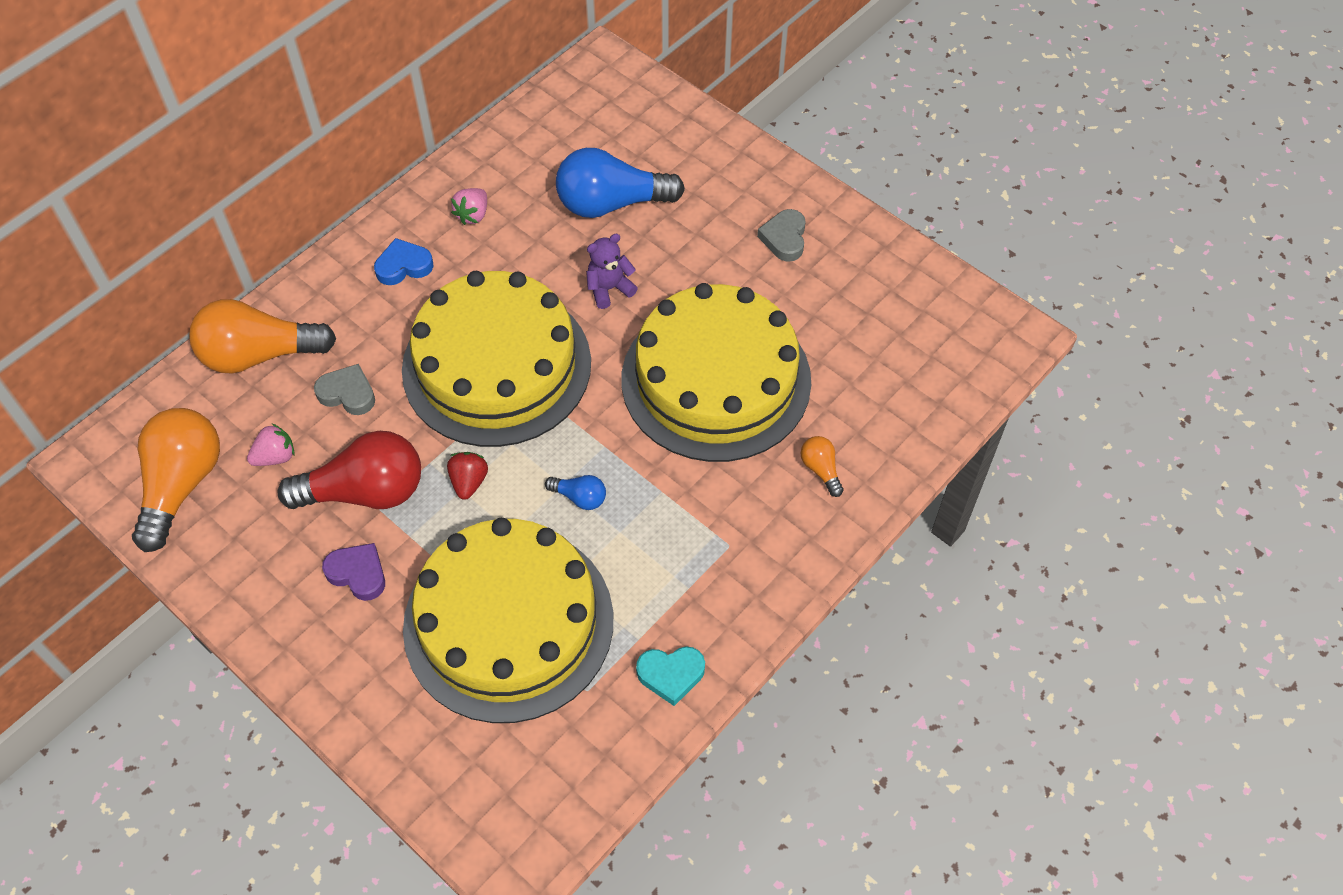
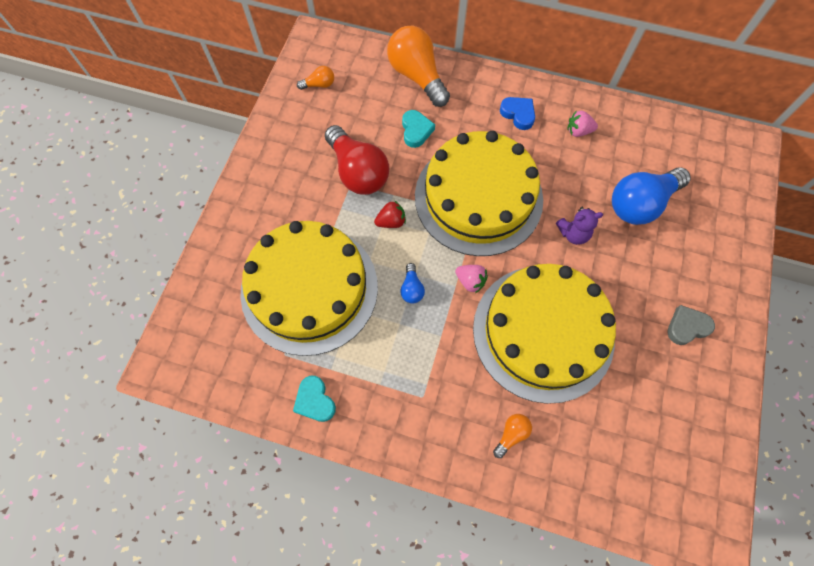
camera: 65 degrees right, 10 degrees up
(182, 485) = (319, 85): orange light bulb -> orange light bulb, size x0.45
(275, 456) = (357, 117): pink strawberry -> pink strawberry (470, 281)
(348, 393) = (416, 131): grey heart -> turquoise heart
(358, 573) = (305, 194): purple heart -> none
(609, 289) = (573, 234): purple teddy bear -> purple teddy bear turned 135 degrees clockwise
(611, 203) = (640, 204): blue light bulb -> blue light bulb turned 90 degrees counterclockwise

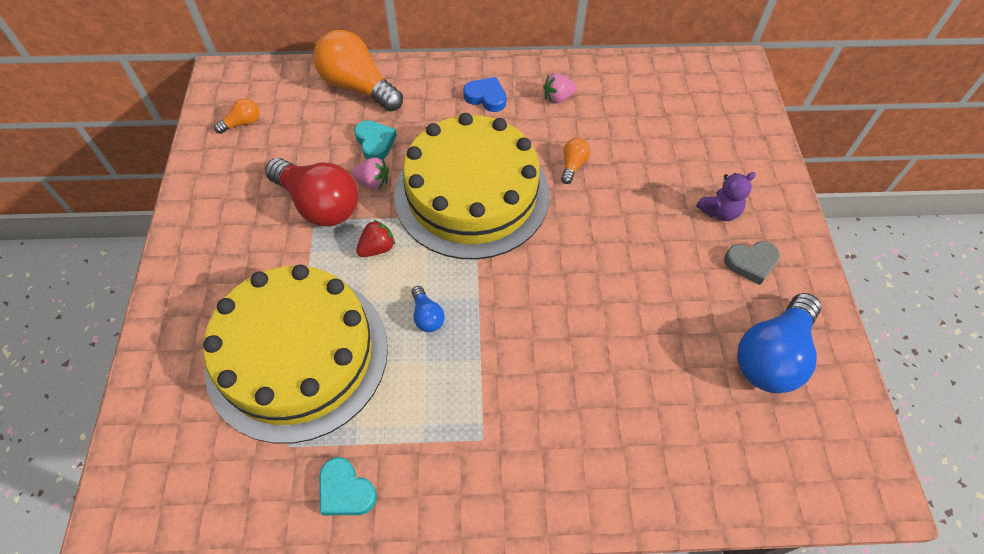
camera: 20 degrees left, 10 degrees down
(470, 281) = (494, 287): pink strawberry -> pink strawberry (373, 182)
(511, 434) = (605, 447): orange light bulb -> orange light bulb (573, 165)
(543, 332) = (598, 317): yellow cake -> none
(573, 234) = (592, 202): purple teddy bear -> purple teddy bear (719, 211)
(640, 204) = (651, 152): blue light bulb -> blue light bulb (772, 356)
(687, 327) = (751, 263): grey heart -> grey heart turned 150 degrees counterclockwise

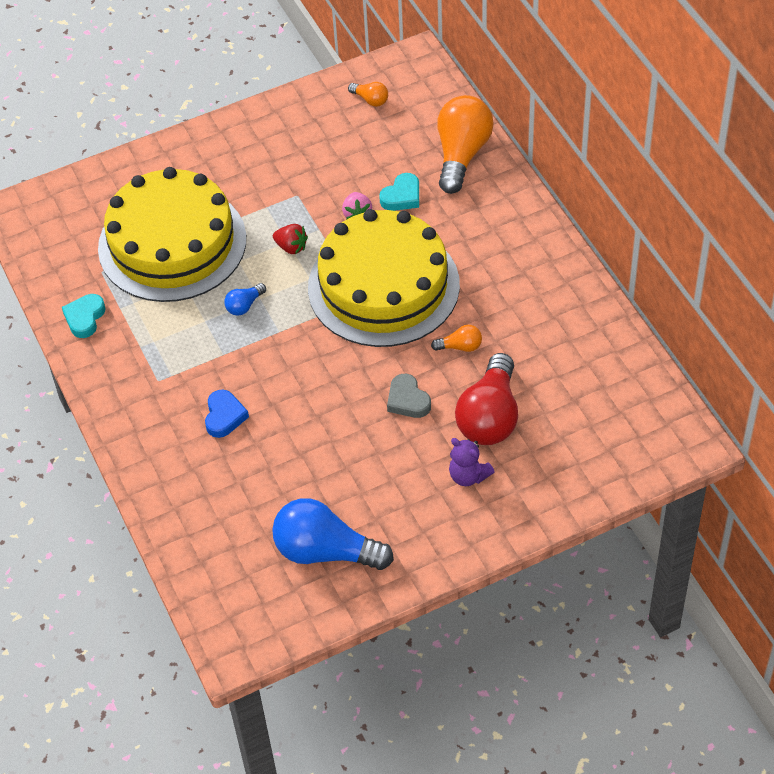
camera: 70 degrees right, 5 degrees down
(319, 204) = (314, 191): red light bulb -> red light bulb (490, 416)
(486, 97) = (507, 251): blue heart -> blue heart (224, 416)
(558, 98) = (542, 306): pink strawberry -> none
(751, 263) = (419, 514): grey heart -> grey heart (407, 400)

